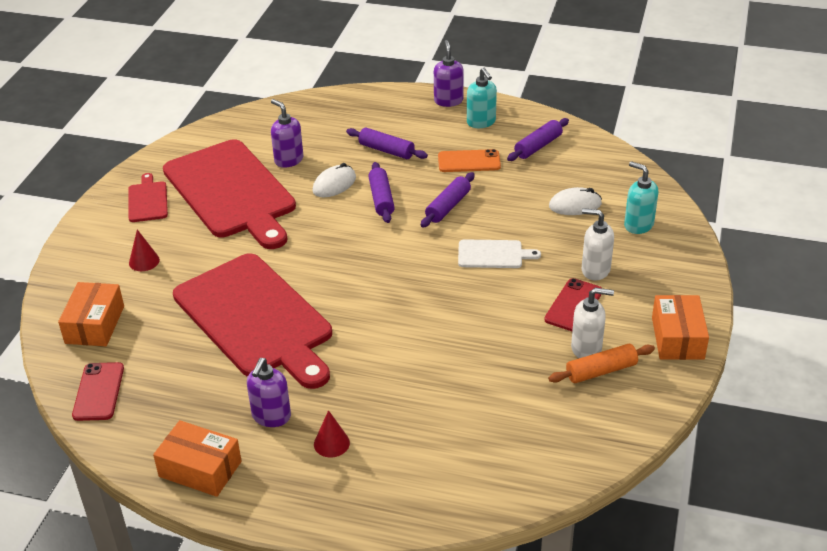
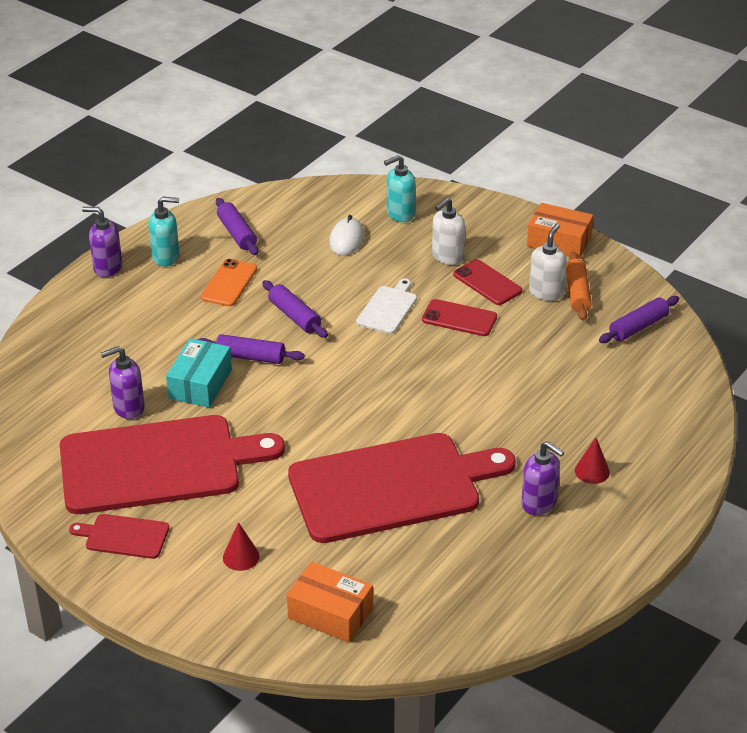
camera: 70 degrees left, 0 degrees up
(99, 391) = (442, 624): red phone -> red phone (459, 318)
(200, 469) = (587, 564): orange box -> none
(334, 184) = (200, 384): white mouse -> turquoise box
(386, 150) = (166, 333): purple rolling pin -> purple rolling pin (638, 327)

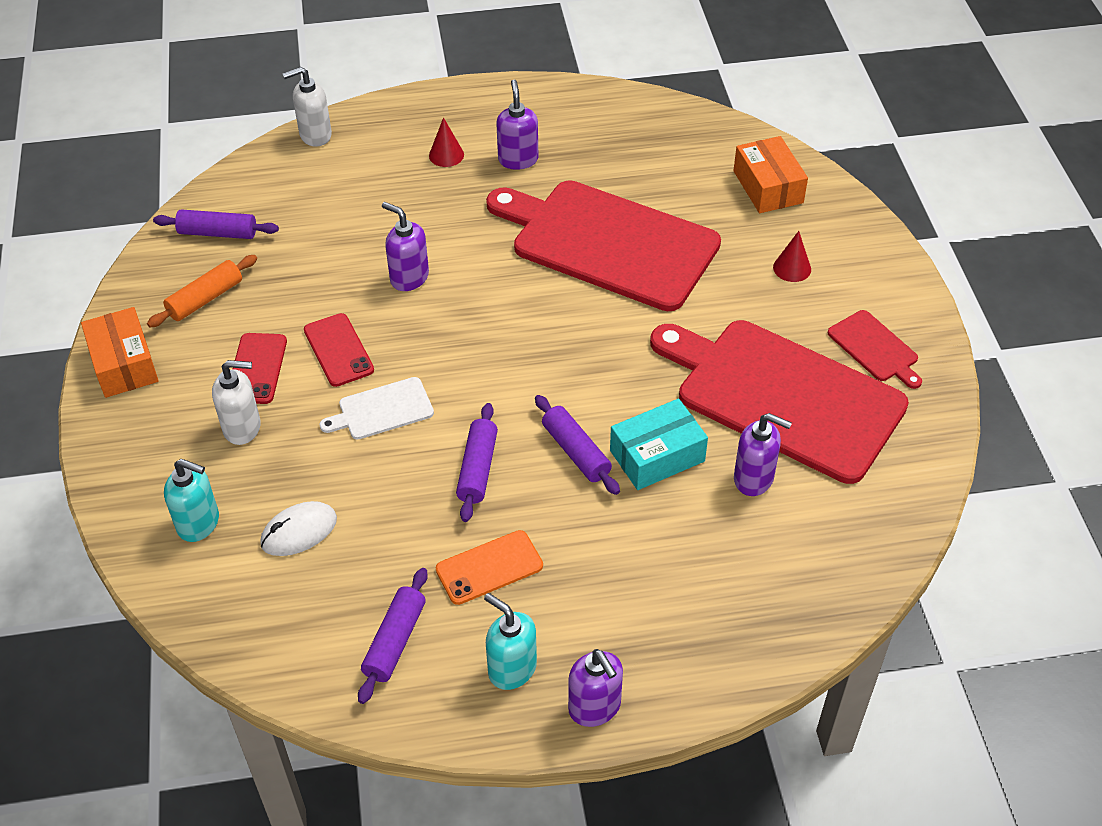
camera: 135 degrees left, 10 degrees up
(484, 379) = (409, 278): none -> purple soap dispenser
(546, 292) = (227, 319): white soap dispenser -> white soap dispenser (315, 135)

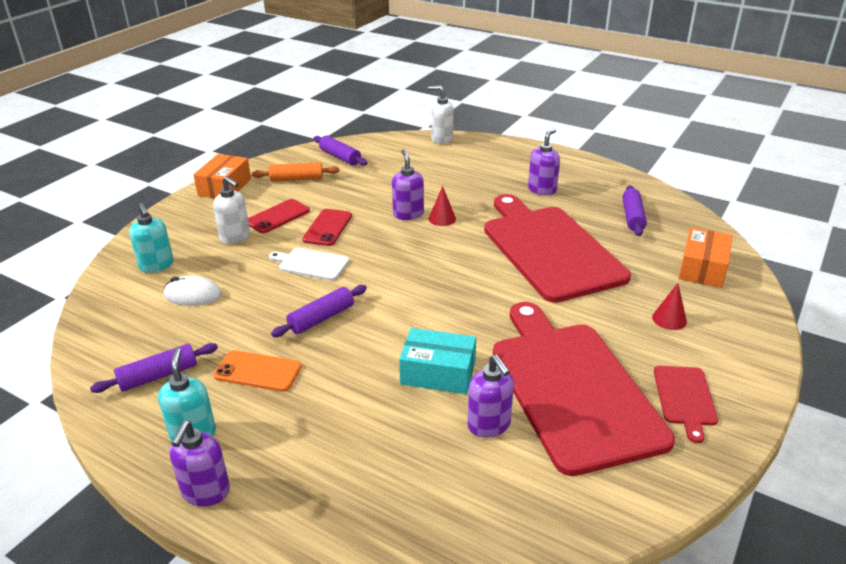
camera: 40 degrees right, 15 degrees down
(446, 155) = (502, 172): red cone -> red cone (442, 218)
(576, 452) = (389, 342): purple rolling pin -> purple rolling pin (632, 217)

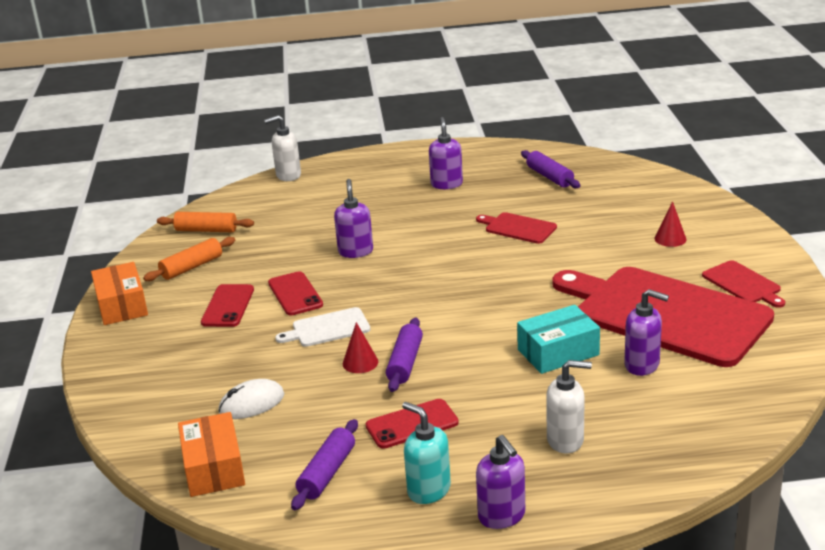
camera: 35 degrees left, 5 degrees down
(156, 265) = (169, 399): turquoise soap dispenser -> none
(235, 237) = (212, 341): white soap dispenser -> white soap dispenser (565, 440)
(258, 371) = (412, 424): orange phone -> red phone
(340, 157) = (206, 230): purple rolling pin -> orange rolling pin
(408, 214) = (355, 251): purple soap dispenser -> purple soap dispenser turned 45 degrees clockwise
(442, 218) = (392, 242): red cone -> red cone (360, 362)
(549, 249) = (518, 228): red cutting board -> red cutting board, size x0.42
(702, 268) = (648, 193): orange box -> orange box (214, 468)

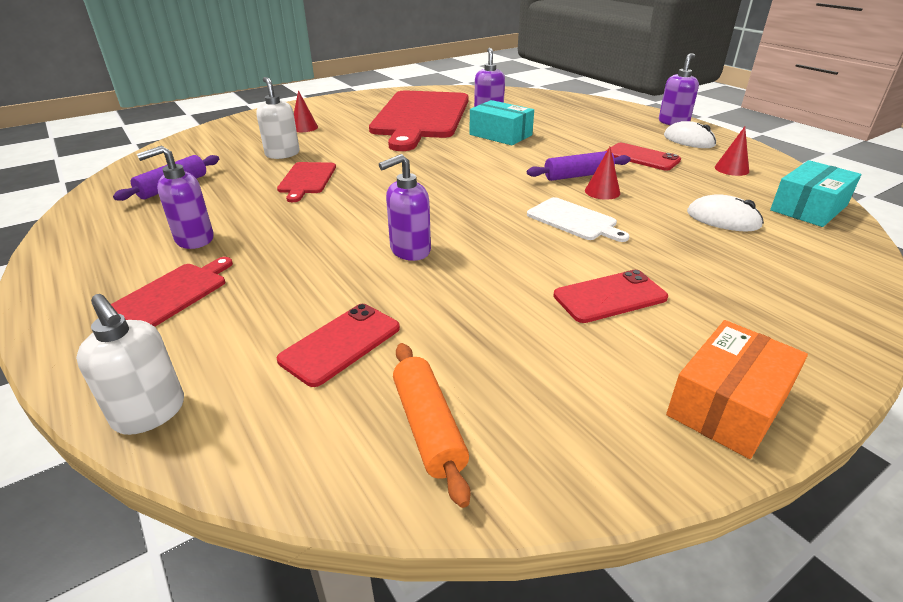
camera: 120 degrees left, 5 degrees up
(192, 267) = (557, 380): orange rolling pin -> none
(214, 468) = (808, 208): orange box -> turquoise box
(295, 294) = (535, 259): red phone -> red phone (341, 344)
(327, 473) = (731, 169): purple rolling pin -> red cone
(428, 490) = (689, 140): turquoise soap dispenser -> white mouse
(565, 440) = (588, 120): white soap dispenser -> white soap dispenser (282, 154)
(743, 284) = (363, 105): red cutting board -> red cutting board (173, 293)

